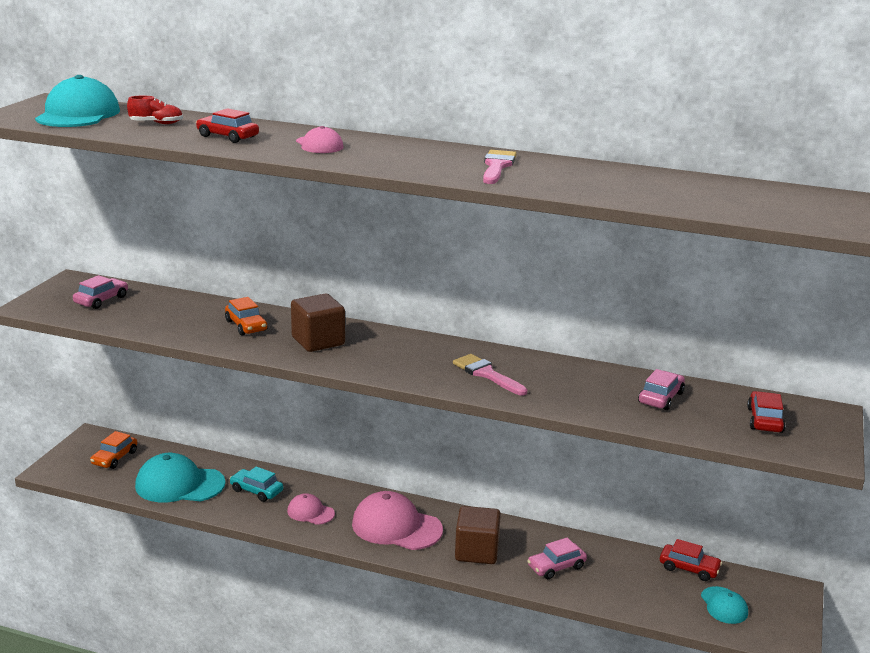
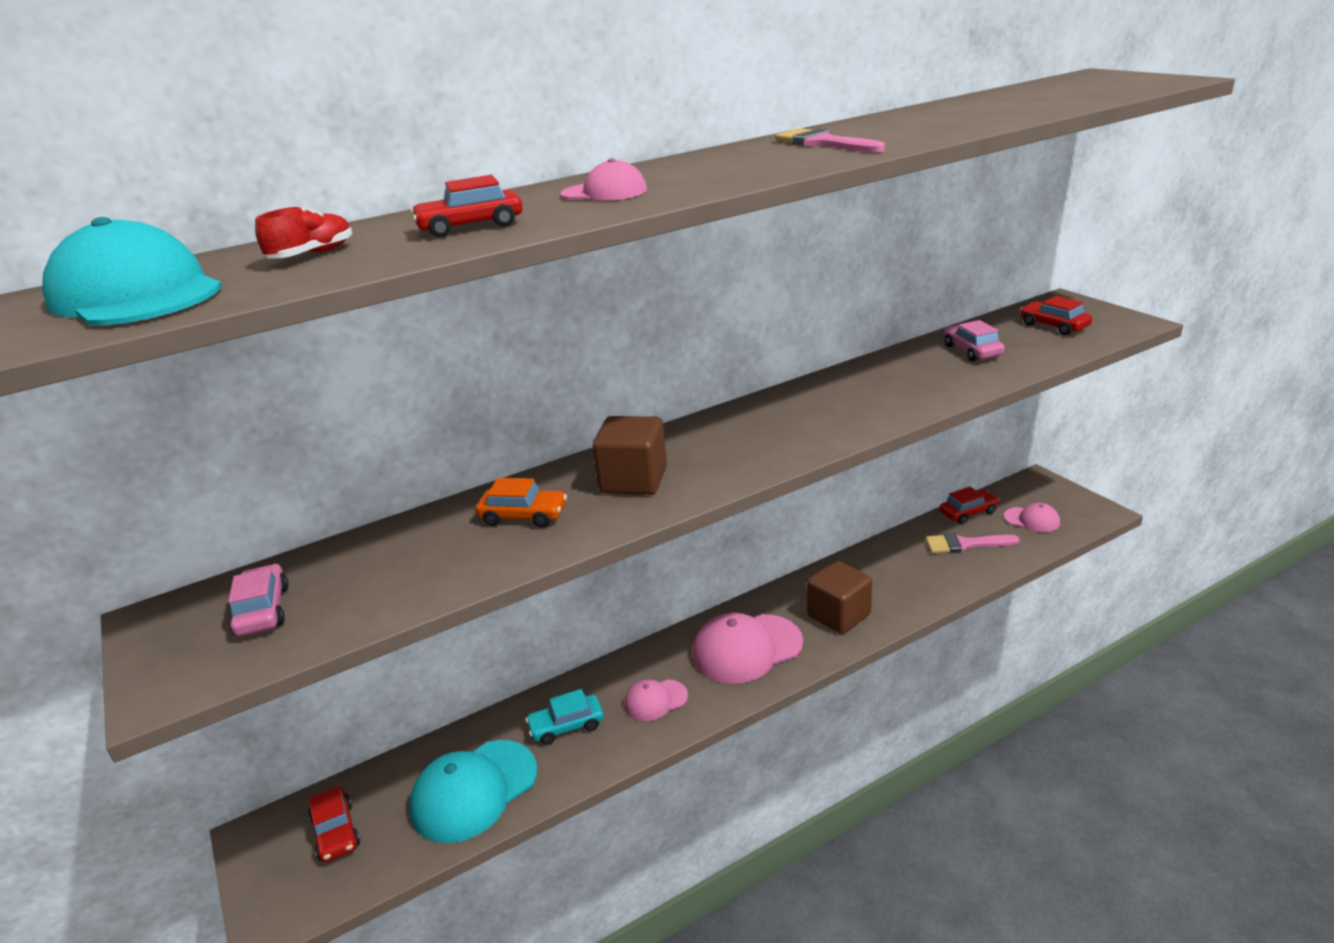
camera: 45 degrees left, 5 degrees up
(114, 458) = (336, 832): orange car -> red car
(486, 374) = (834, 411): pink brush -> pink brush (964, 544)
(556, 567) = (905, 579): pink car -> none
(724, 605) = (1032, 520): turquoise cap -> pink cap

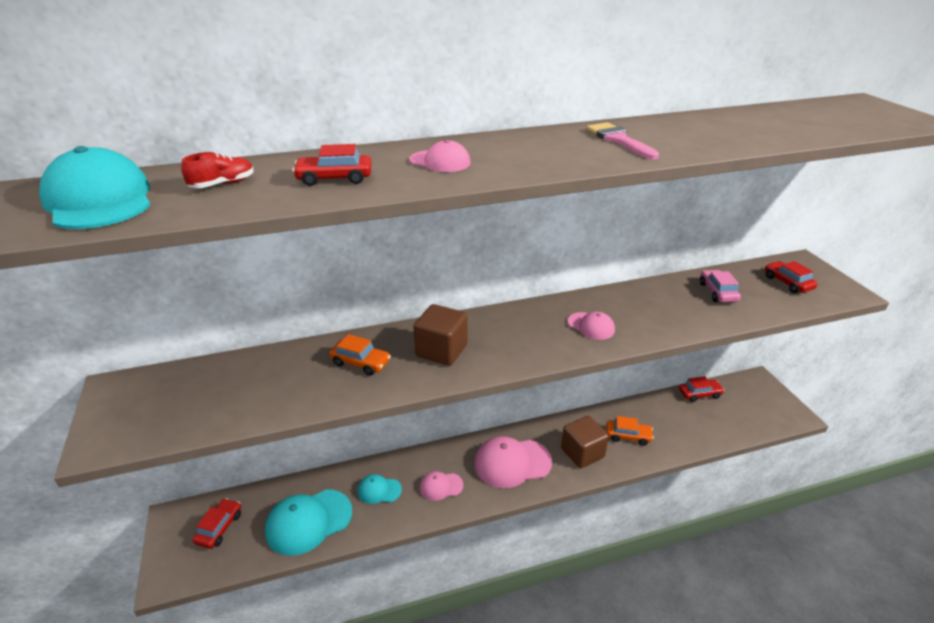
camera: 10 degrees right, 5 degrees up
(262, 610) = (177, 398): pink car -> none
(336, 832) = (219, 528): red car -> red car turned 150 degrees counterclockwise
(566, 726) = (379, 490): turquoise car -> turquoise cap
(893, 581) = (628, 436): none -> orange car
(964, 544) = (688, 419): pink brush -> none
(1032, 520) = (744, 410): pink cap -> pink cap (591, 326)

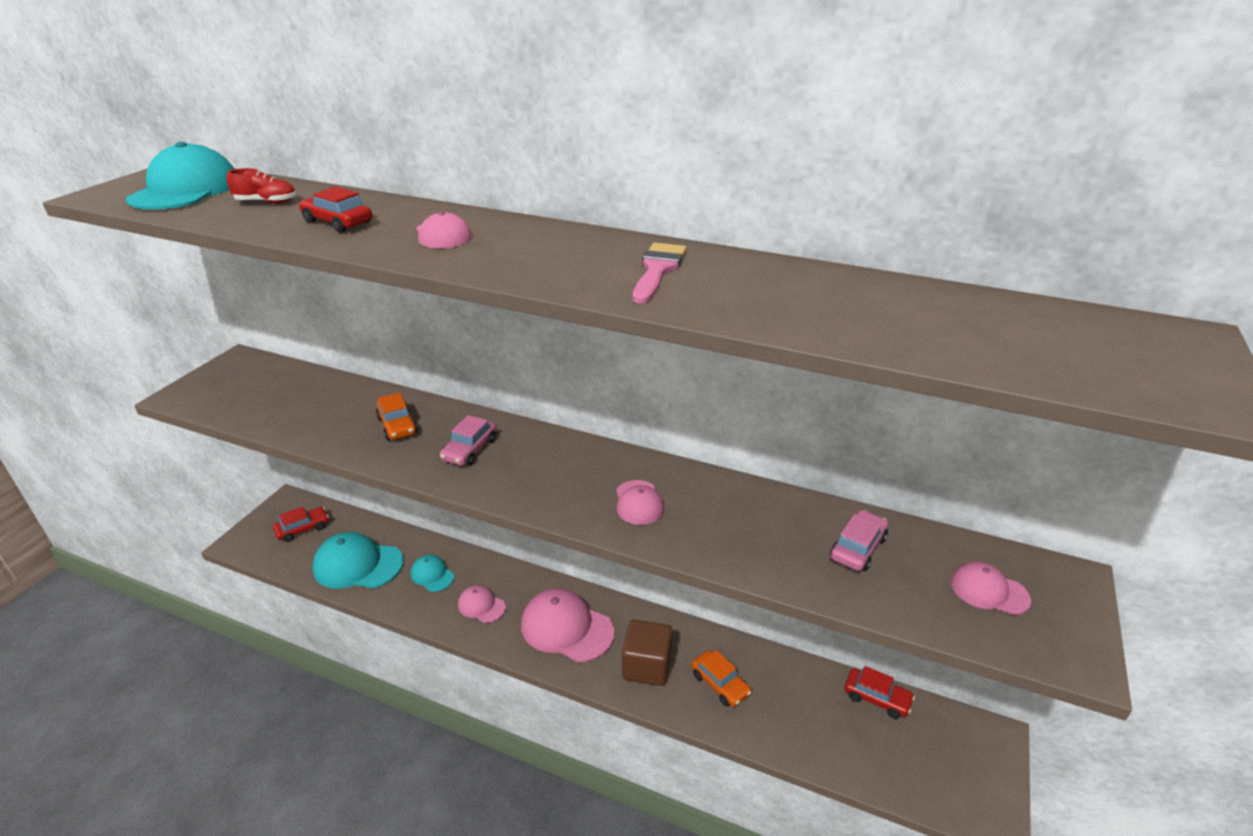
camera: 40 degrees right, 0 degrees up
(441, 350) = (470, 450): brown cube -> pink car
(787, 283) = (989, 591): red car -> pink cap

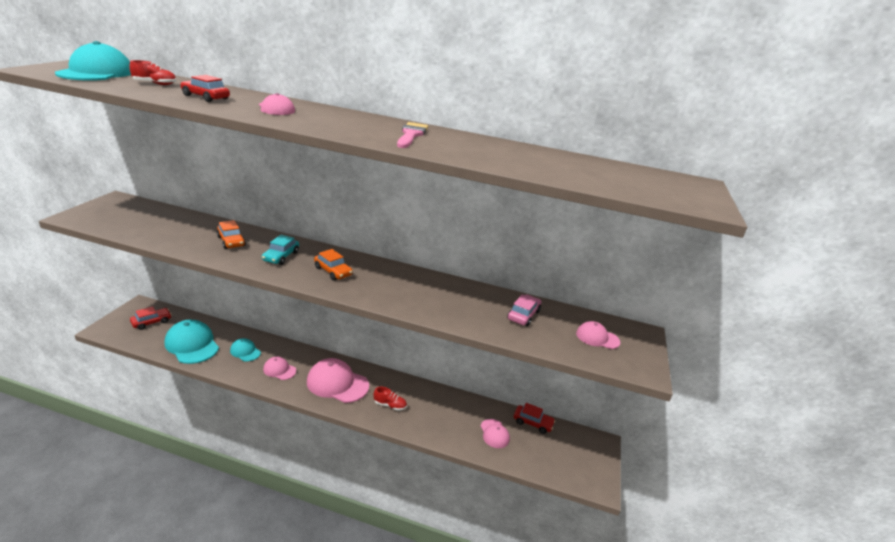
camera: 10 degrees left, 5 degrees down
(358, 565) = (192, 344): turquoise cap -> turquoise cap turned 45 degrees clockwise
(470, 450) = (281, 256): pink car -> turquoise car
(638, 503) = (391, 288): pink cap -> pink cap (494, 433)
(647, 666) = (390, 405): brown cube -> red shoe
(720, 684) = (436, 415): orange car -> orange car (333, 271)

